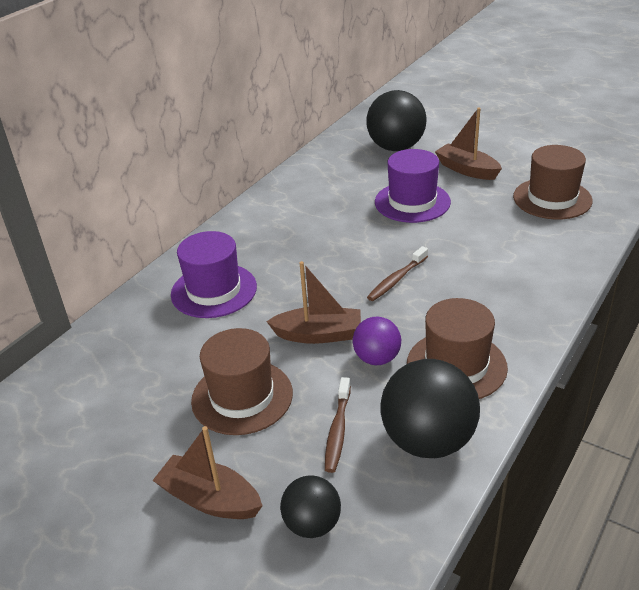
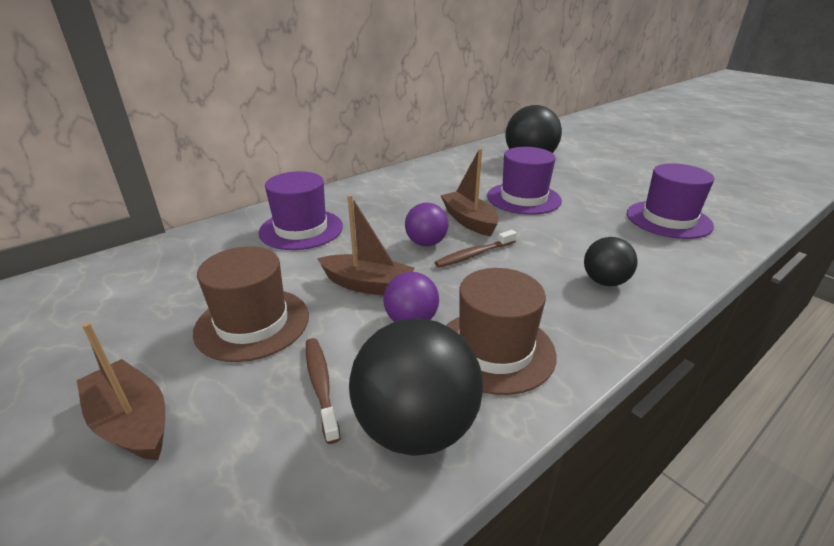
camera: 15 degrees right, 5 degrees down
(312, 524) = (211, 494): black ball -> black ball (604, 282)
(338, 431) = (321, 385): brown toothbrush -> brown toothbrush turned 135 degrees clockwise
(346, 277) = (426, 243): none -> purple ball
(467, 170) = (588, 184): brown boat -> brown boat (469, 221)
(552, 199) = (668, 219): brown hat -> purple hat

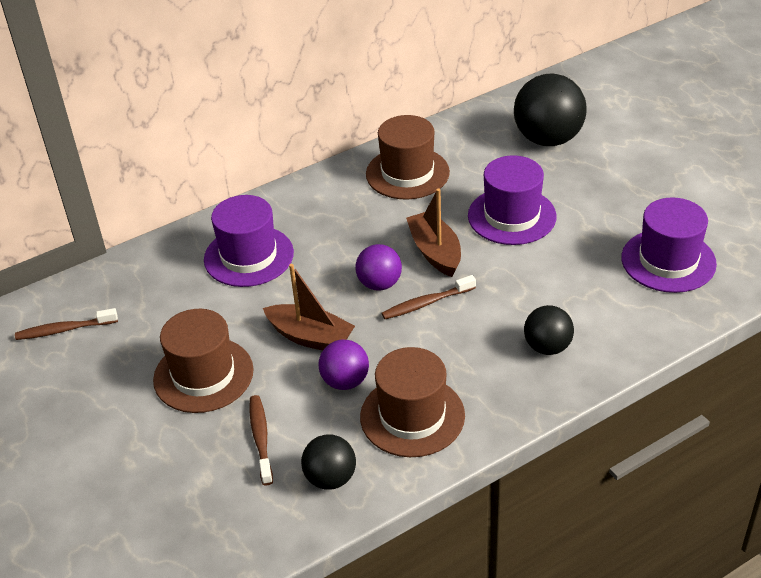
camera: 10 degrees right, 10 degrees up
(102, 291) = (64, 330): none -> brown toothbrush
(132, 422) = (119, 458): brown boat -> none
(416, 428) = (330, 478): black ball -> black ball, size x0.57
(429, 178) = (407, 173): none -> brown hat

